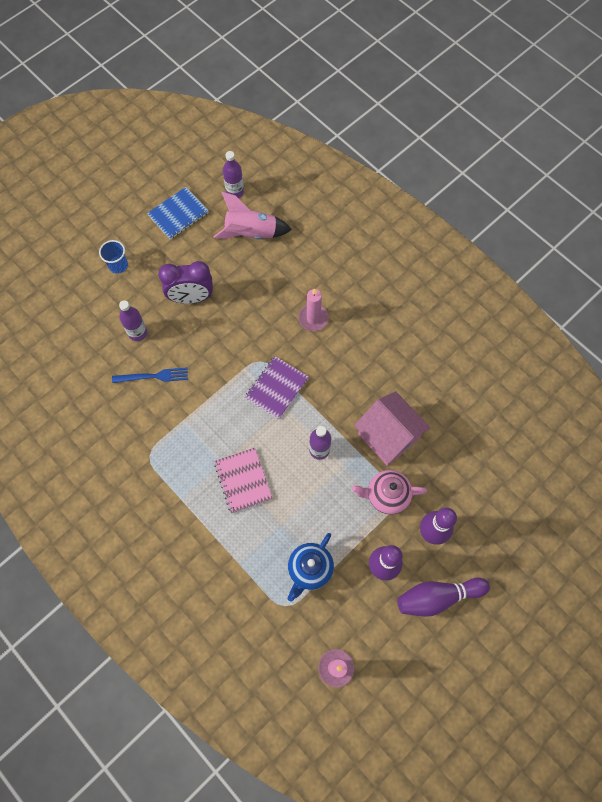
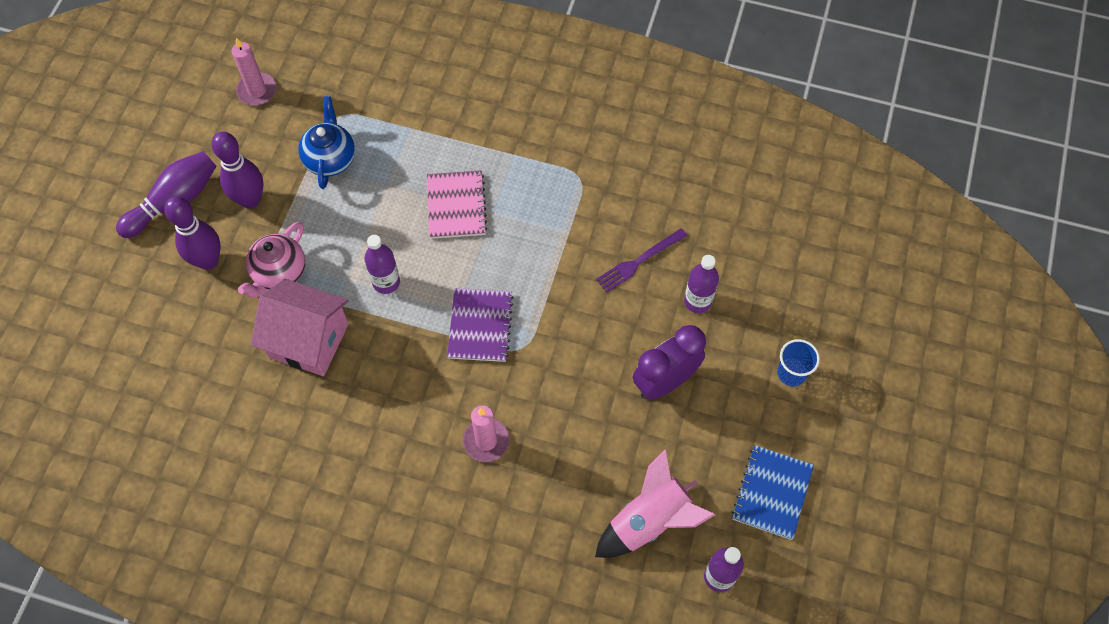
camera: 150 degrees right, 5 degrees down
(153, 376) = (639, 261): blue fork -> purple fork
(243, 480) = (456, 206): pink notebook -> pink notebook turned 45 degrees clockwise
(386, 495) = (279, 273): pink teapot -> pink teapot turned 150 degrees clockwise

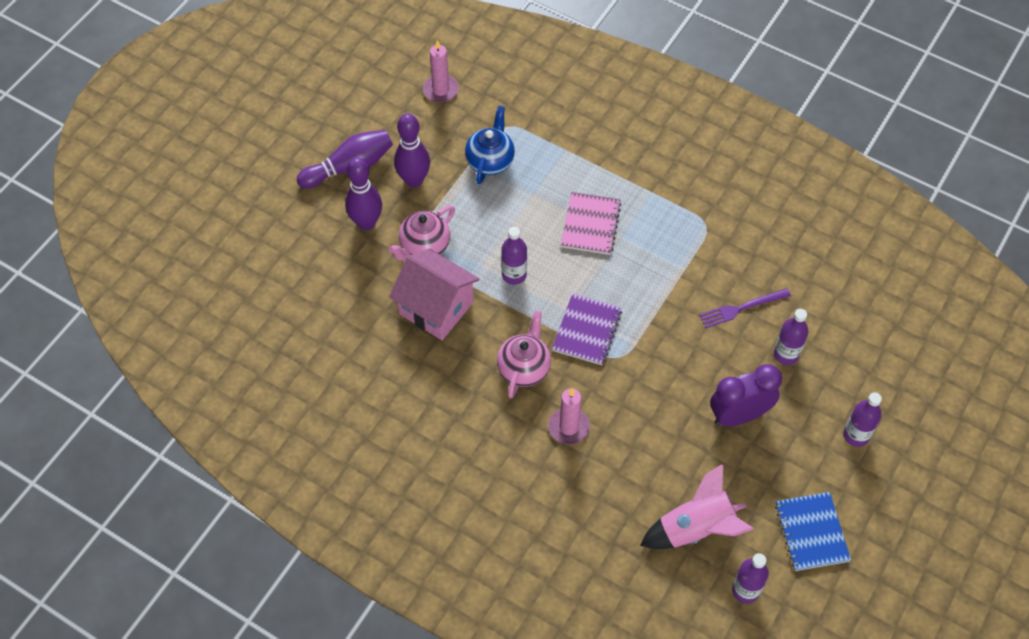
camera: 15 degrees right, 5 degrees down
(422, 386) = (524, 368): none -> pink teapot
(772, 493) = (811, 532): blue notebook -> blue notebook turned 45 degrees counterclockwise
(791, 373) = (856, 435): blue cup -> purple bottle

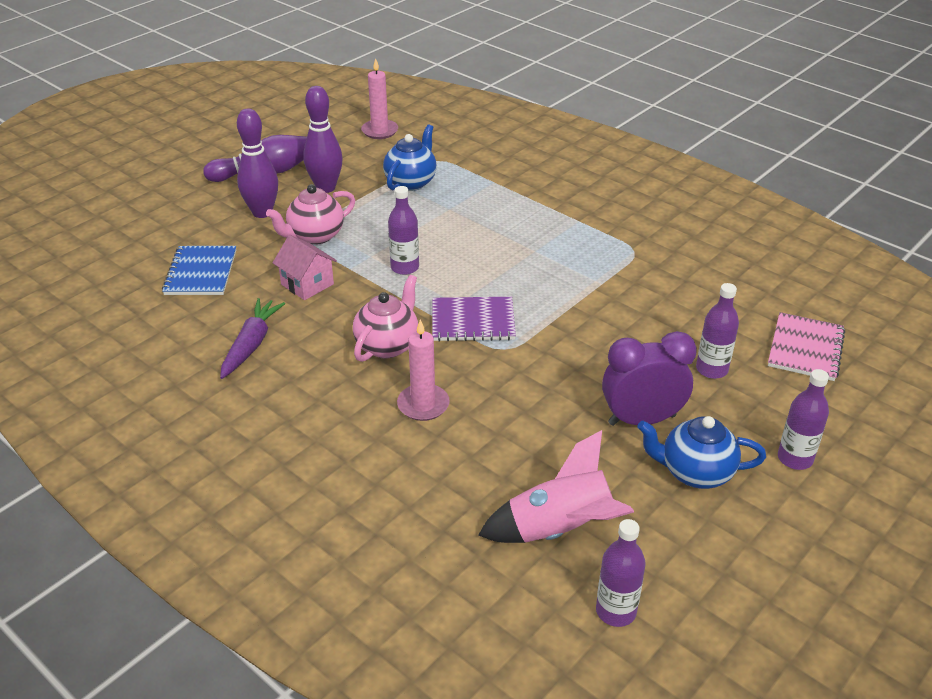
camera: 10 degrees right, 20 degrees down
(412, 385) = (251, 344): none -> purple carrot
(436, 308) = (307, 284): pink house -> pink house, size x0.61
(587, 330) = (473, 321): purple notebook -> purple notebook turned 60 degrees clockwise
(590, 224) = (503, 238): pink notebook -> pink notebook (805, 348)
(741, 308) = (663, 323): purple fork -> none
(785, 460) = (695, 472): none -> blue teapot
(811, 532) = (721, 556): blue notebook -> blue notebook (201, 272)

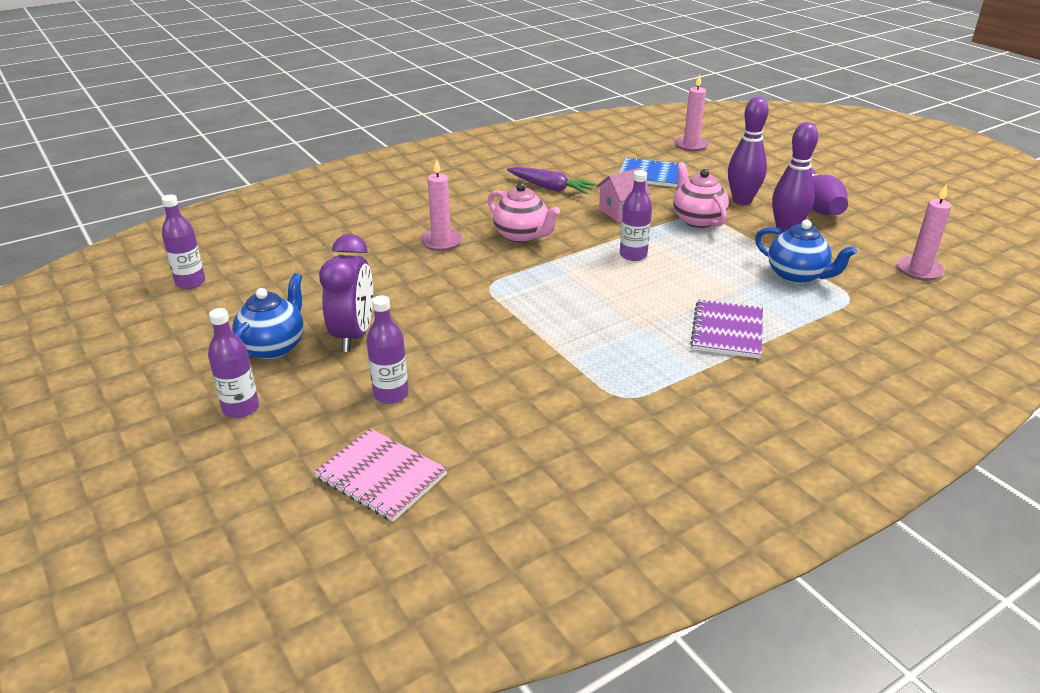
camera: 105 degrees right, 5 degrees down
(105, 252) = (691, 145): none -> pink candle
(473, 321) = (536, 276): purple notebook -> purple notebook (727, 331)
(560, 529) = (275, 275): pink rocket -> none

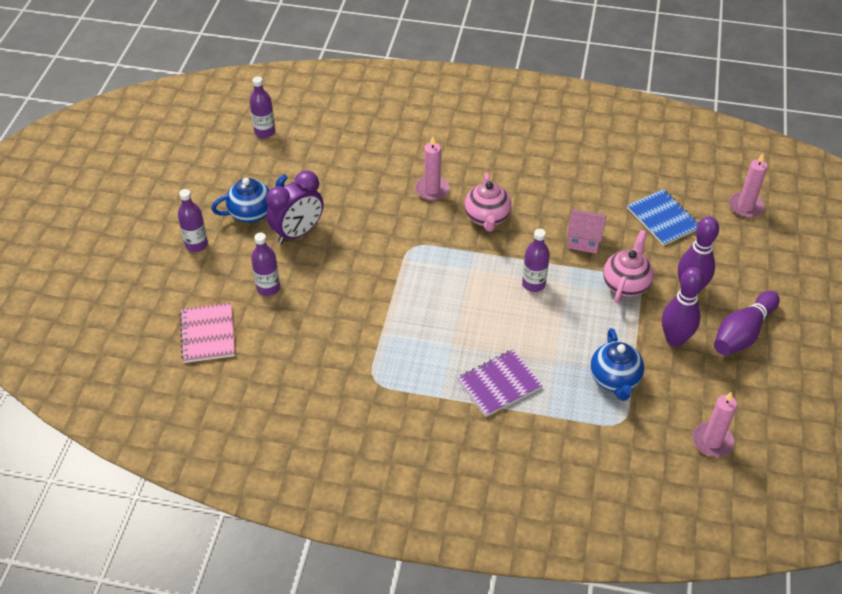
camera: 45 degrees right, 15 degrees up
(550, 188) = (568, 184): purple carrot -> none

